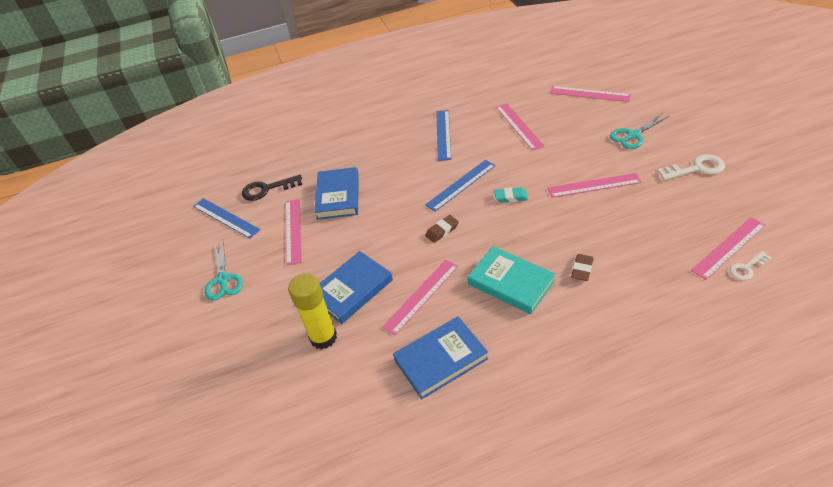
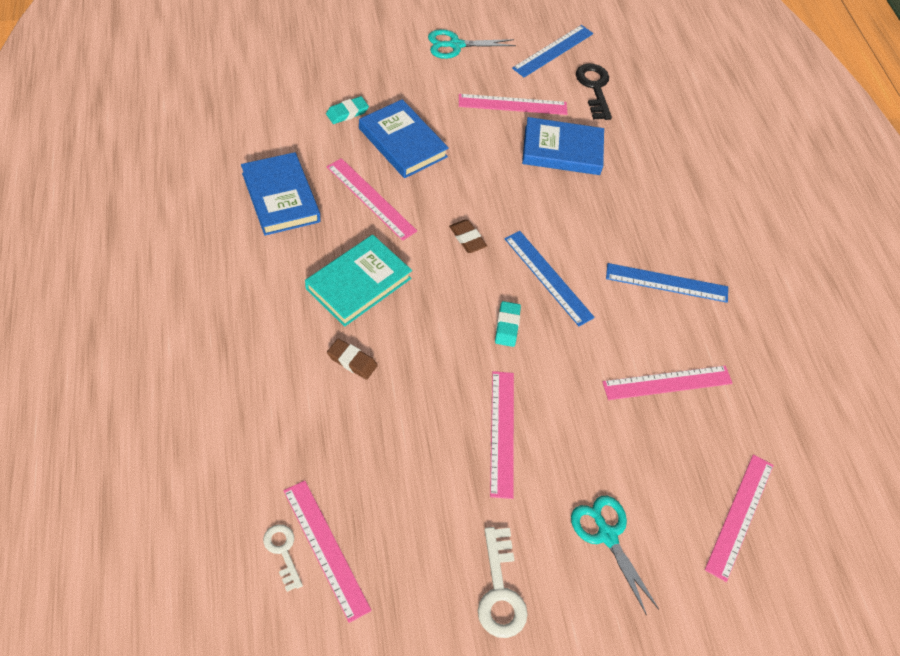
camera: 85 degrees right, 10 degrees up
(323, 337) = (347, 113): yellow glue stick -> turquoise eraser

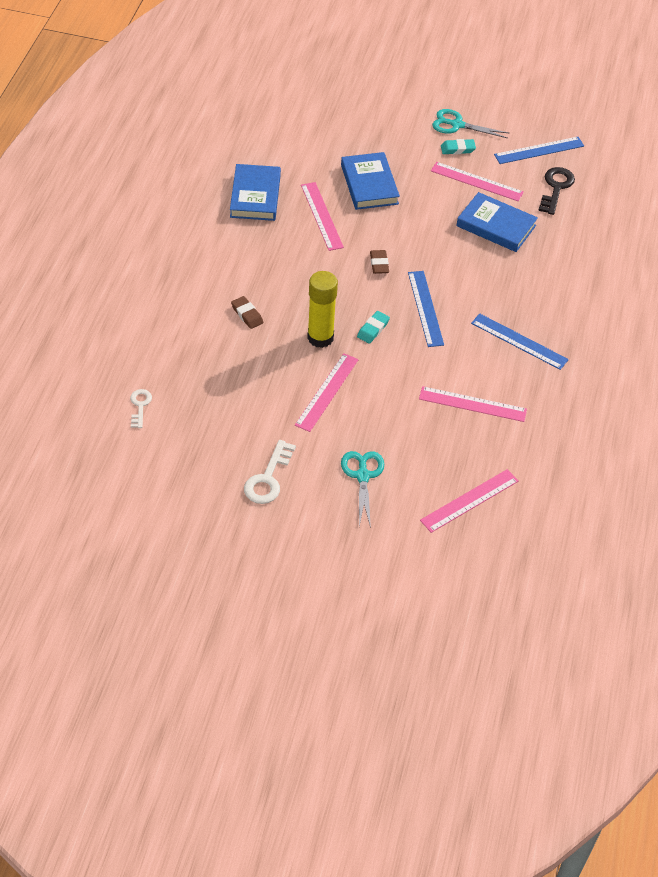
camera: 30 degrees right, 5 degrees down
(326, 549) = (168, 414): pink ruler -> none
(347, 113) = (338, 152): turquoise eraser -> turquoise eraser (457, 149)
(358, 283) = (280, 268): turquoise book -> none
(454, 360) = (320, 337): none -> yellow glue stick

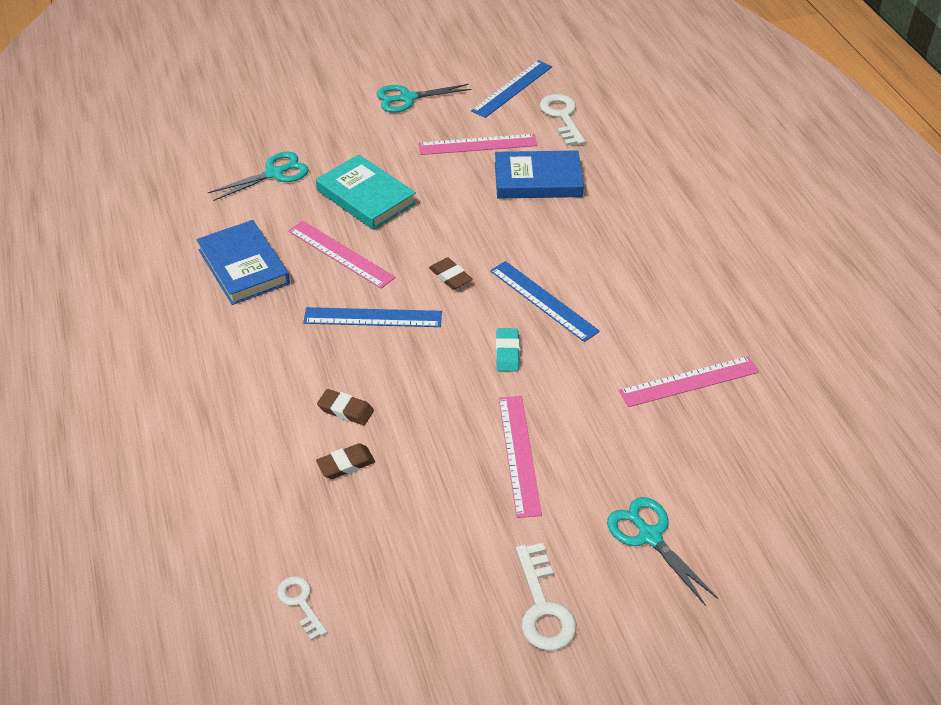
camera: 30 degrees left, 5 degrees down
(222, 345) = (346, 464): none -> brown eraser
(320, 337) = (456, 393): yellow glue stick -> none
(323, 141) = (274, 173): none -> turquoise scissors
(369, 184) = (366, 197): blue book -> turquoise book
(457, 149) = (429, 121): turquoise eraser -> none
(469, 500) = (789, 496): pink ruler -> none
(519, 341) = (671, 287): blue ruler -> blue ruler (373, 317)
(556, 188) = (562, 117): black key -> white key

